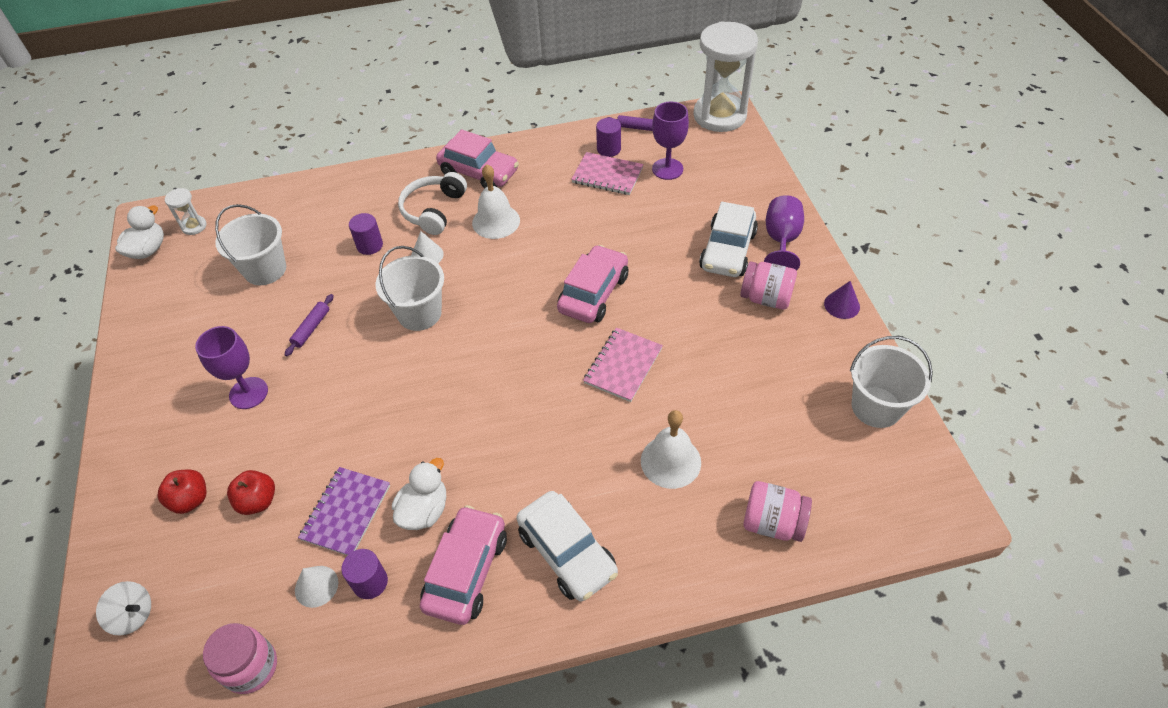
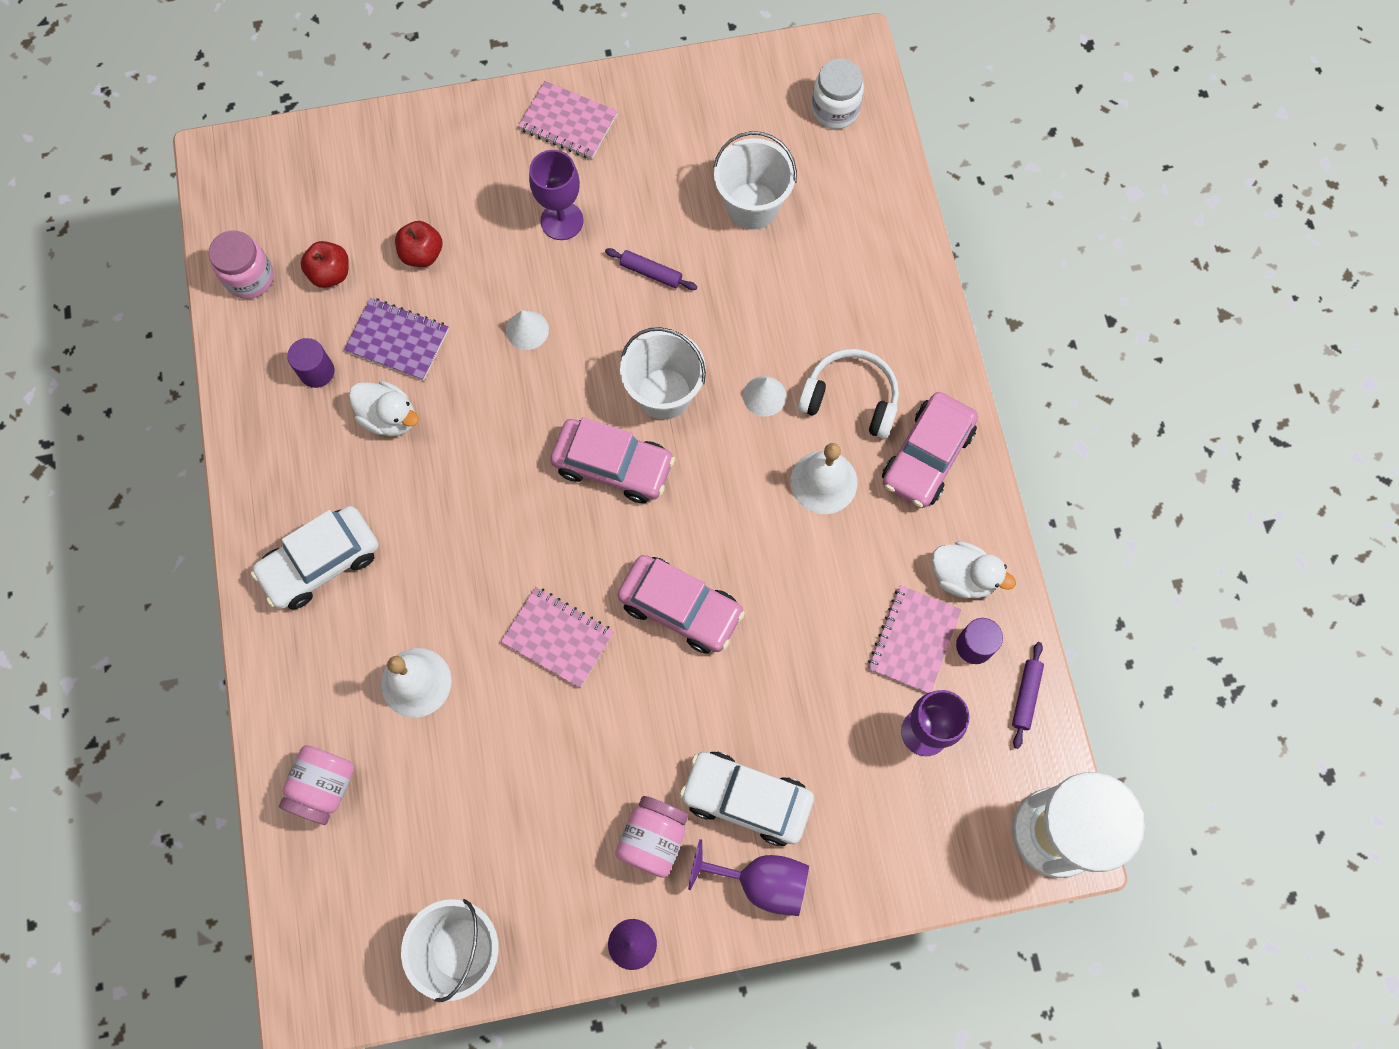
camera: 90 degrees right, 20 degrees up
(133, 615) = (315, 168): white spinning top -> none
(148, 250) = (795, 68): white duck -> white duck (963, 577)
(150, 396) = (568, 122): none -> pink notebook
(190, 500) = (432, 190): red apple -> red apple (330, 274)
(194, 226) = (835, 110): white hourglass -> white jar
(316, 586) = (320, 322): white cone -> white cone (527, 330)
(370, 245) = (787, 324): purple cylinder -> none
(466, 571) = (315, 462): pink car -> pink car (613, 465)

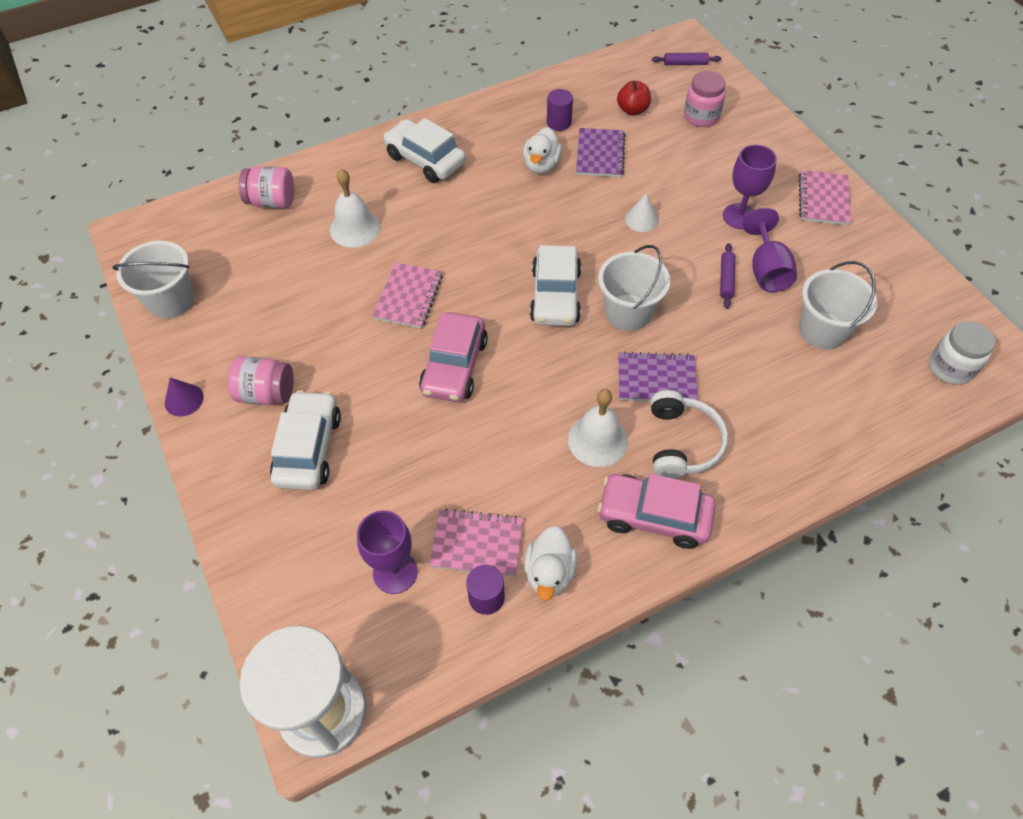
camera: 75 degrees right, 15 degrees down
(250, 278) = (610, 75): pink jar -> pink jar (701, 116)
(422, 254) = (671, 150): red apple -> none
(613, 465) = (555, 296): pink car -> white car
(761, 881) = (243, 475): purple goblet -> purple goblet (766, 270)
(764, 396) = (656, 379): white cone -> purple notebook
(1025, 696) = (450, 655): purple rolling pin -> purple rolling pin (685, 63)

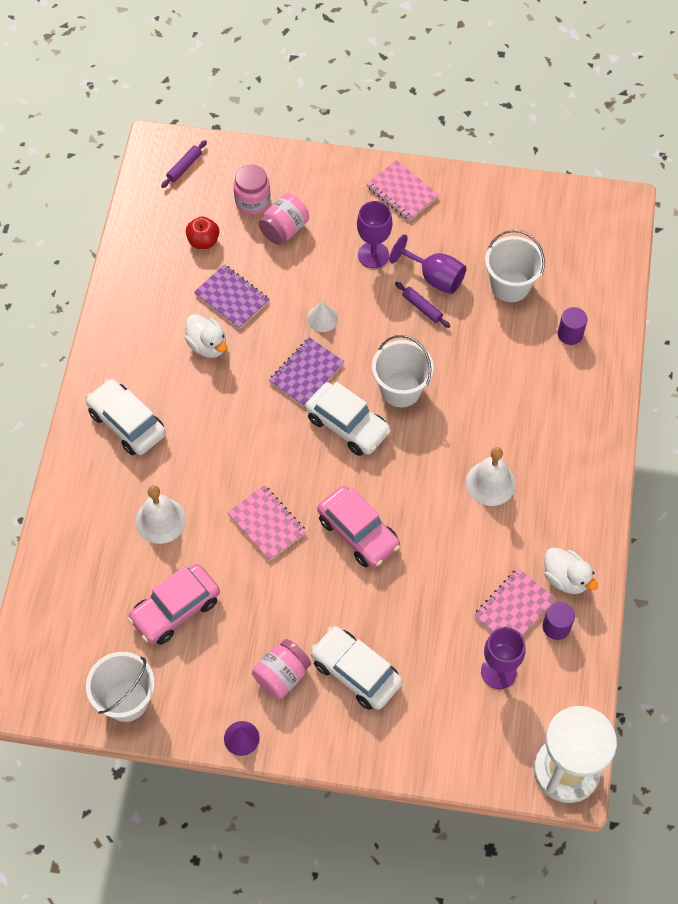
camera: 55 degrees left, 5 degrees up
(272, 202) = (74, 566): pink jar -> pink jar (284, 229)
(425, 160) = (127, 423): white car -> white car turned 60 degrees clockwise
(559, 122) = (170, 301): purple cylinder -> purple cylinder (570, 334)
(654, 516) = (571, 490): pink car -> pink car (175, 609)
(656, 379) = (470, 413): purple notebook -> purple notebook (306, 373)
(681, 443) = (530, 435): white headphones -> none
(950, 368) = (594, 239): white jar -> none

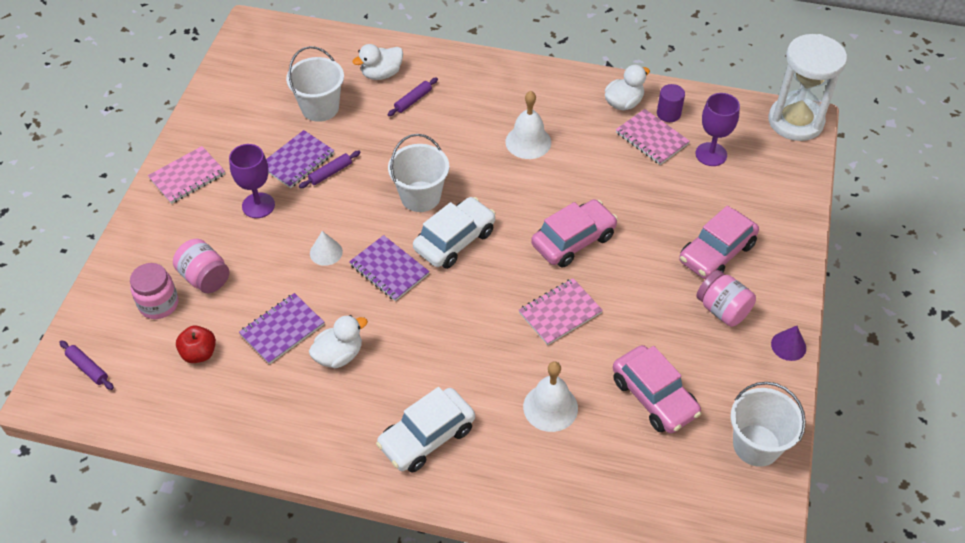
camera: 85 degrees left, 10 degrees down
(355, 672) = (716, 253): white car -> pink car
(434, 277) = (297, 161): purple goblet -> purple notebook
(535, 368) = (413, 100): none -> purple rolling pin
(570, 334) = (381, 74): purple cylinder -> white duck

